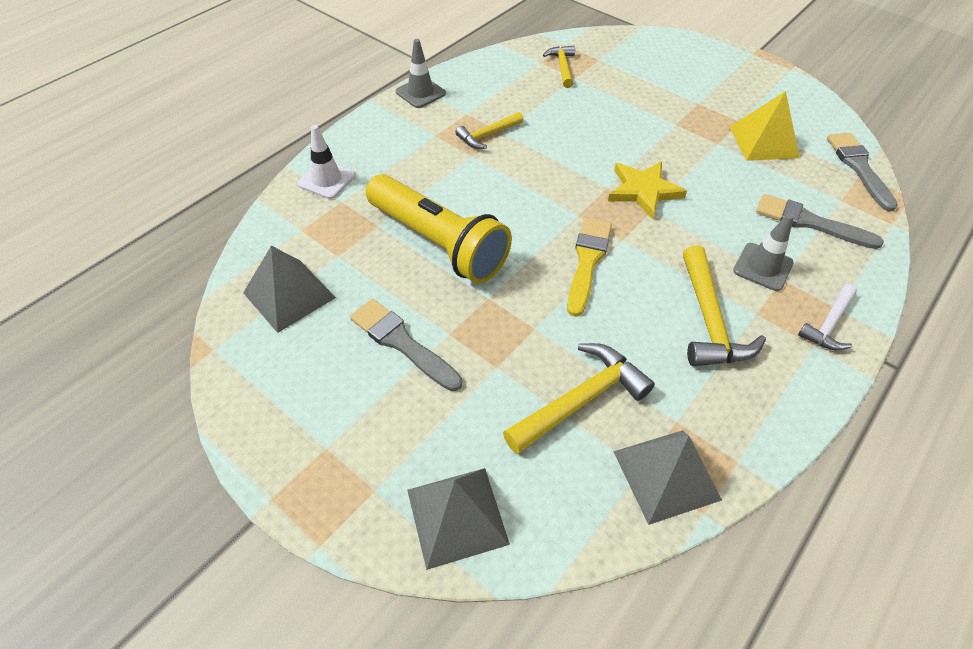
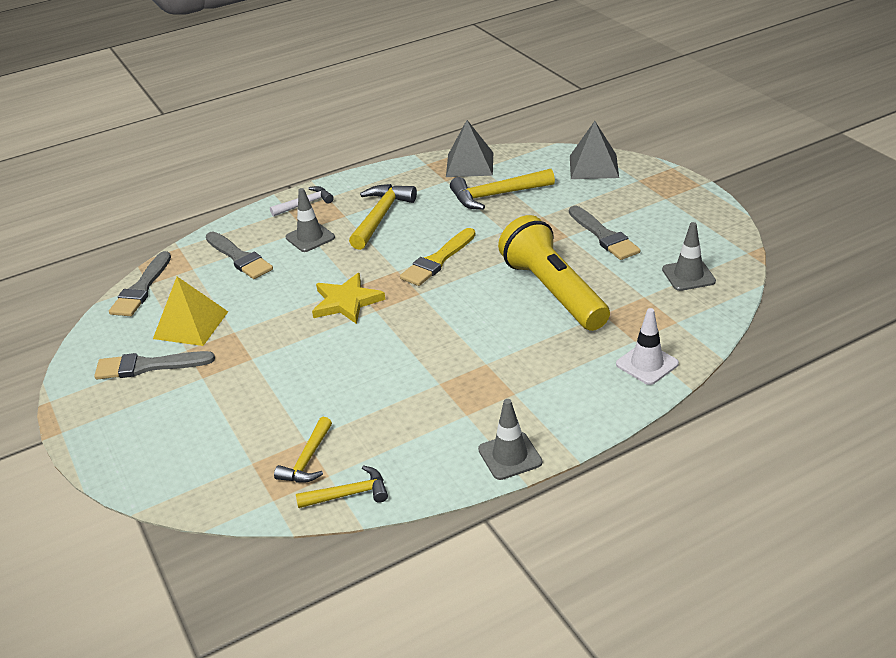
camera: 155 degrees left, 15 degrees down
(289, 295) = (688, 275): grey pyramid -> grey traffic cone
(487, 135) = (457, 382): yellow hammer -> yellow hammer (349, 494)
(752, 103) = (148, 366): none -> grey brush

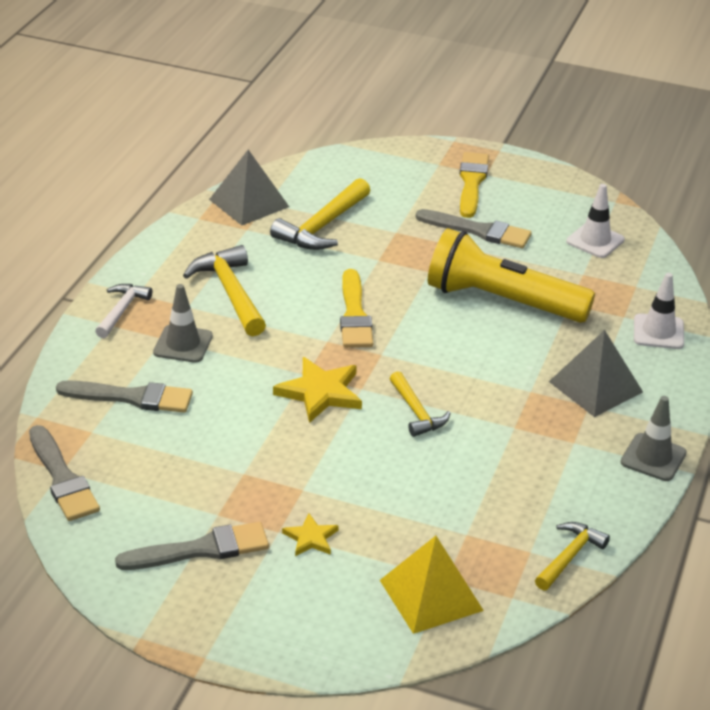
camera: 45 degrees left, 0 degrees up
(148, 366) = (201, 549): grey brush -> grey brush turned 150 degrees counterclockwise
(191, 325) = (184, 488): yellow pyramid -> yellow pyramid (431, 595)
(213, 391) = (311, 538): none -> yellow star
(307, 460) = (493, 549): yellow hammer -> yellow hammer (416, 412)
(594, 166) = (379, 163): grey pyramid -> grey pyramid (596, 386)
(645, 200) = (472, 182): none -> yellow brush
(688, 275) = (595, 241): grey traffic cone -> white traffic cone

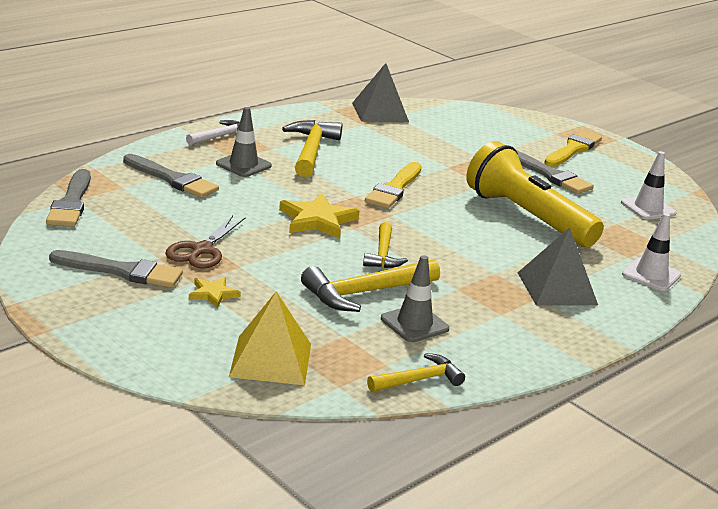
camera: 25 degrees right, 10 degrees down
(249, 485) = (202, 250): none -> brown scissors
(322, 226) = (423, 138): yellow hammer -> yellow hammer (365, 293)
(653, 457) = (564, 346): grey traffic cone -> grey traffic cone (414, 324)

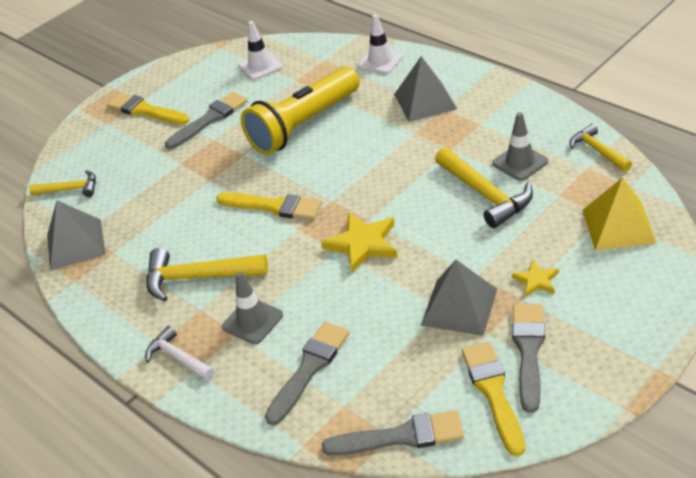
camera: 85 degrees left, 15 degrees up
(86, 246) = (493, 392): none -> yellow brush
(202, 250) = (459, 307): brown scissors -> grey pyramid
(383, 254) = (412, 194): yellow hammer -> yellow hammer (70, 189)

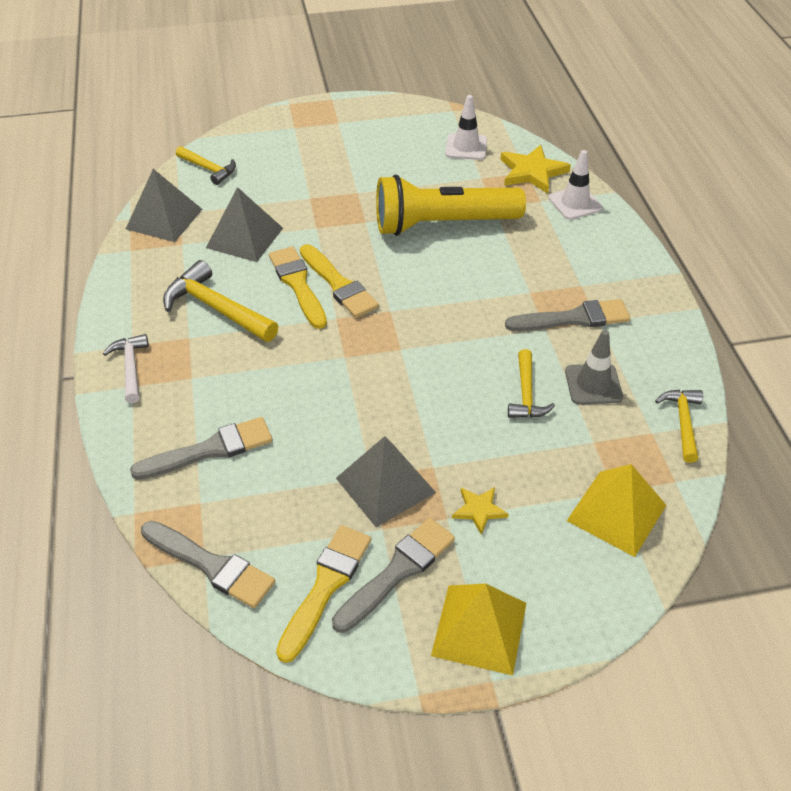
camera: 30 degrees right, 5 degrees up
(145, 110) = (333, 133): yellow brush -> yellow brush (298, 284)
(209, 119) = (373, 172): grey brush -> grey brush (573, 318)
(252, 321) = (214, 376): grey traffic cone -> none
(362, 244) = (371, 368): yellow star -> yellow star (532, 172)
(425, 101) = (572, 267): grey pyramid -> grey pyramid (245, 237)
(485, 194) = (526, 394): yellow hammer -> yellow hammer, size x0.62
(616, 346) = (479, 628): none -> yellow pyramid

